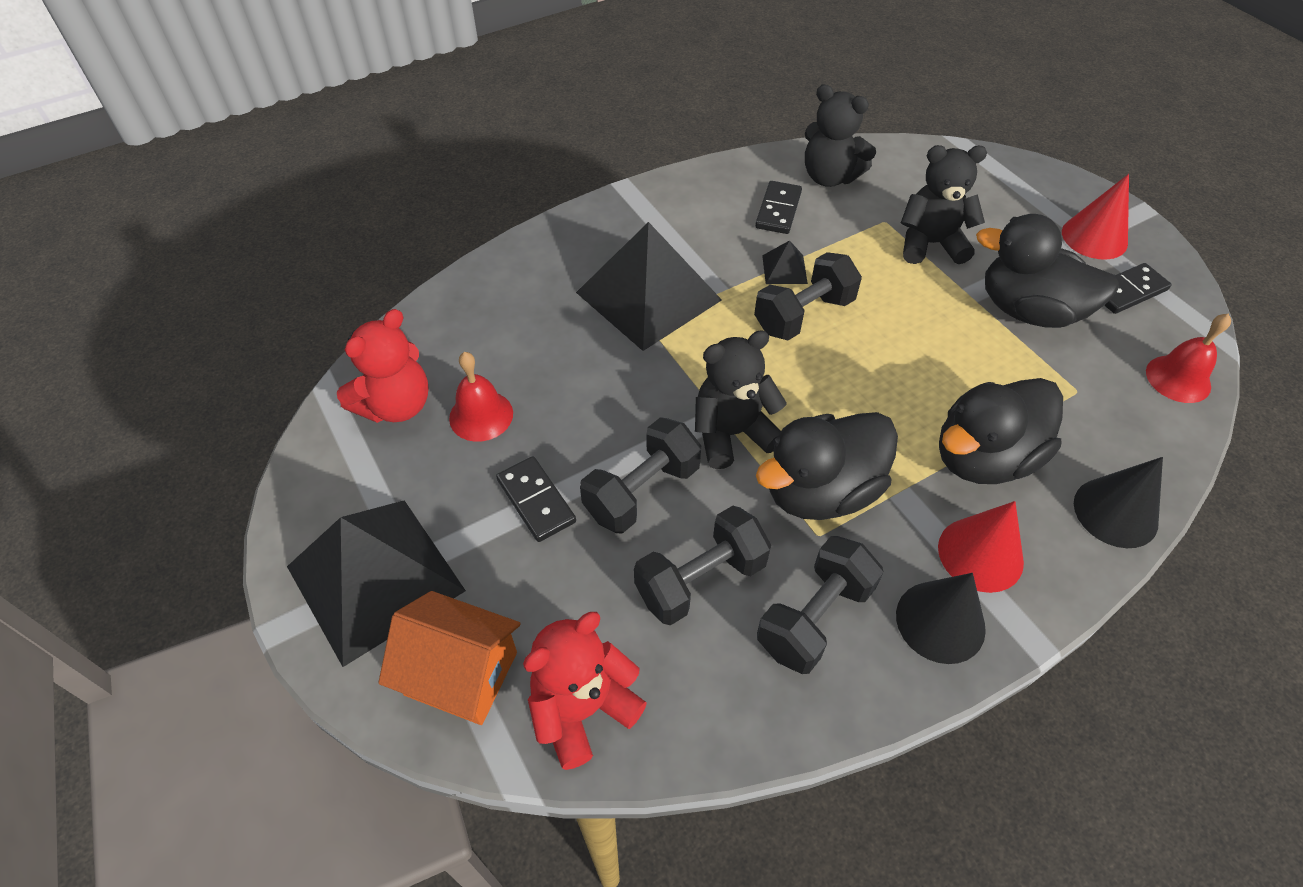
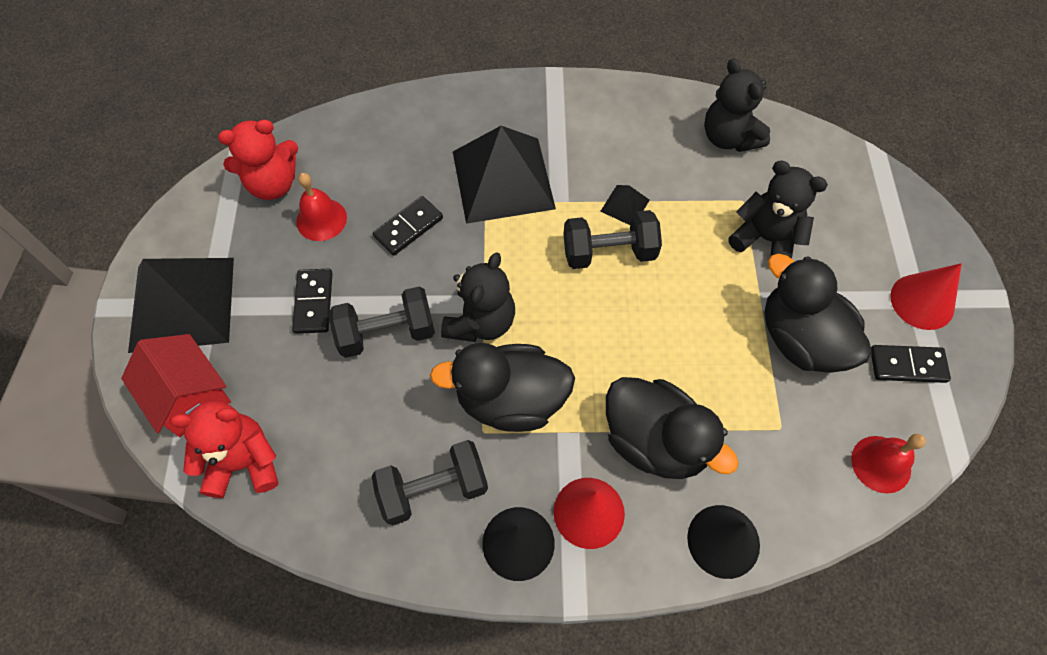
camera: 30 degrees right, 10 degrees up
(461, 673) = (190, 396): orange house -> red house
(700, 580) = (378, 419): black dumbbell -> none
(732, 433) = (481, 322): black teddy bear -> black teddy bear turned 105 degrees clockwise
(778, 210) = (661, 150): black domino -> black domino (408, 227)
(984, 457) = (655, 441): black duck -> black duck turned 135 degrees counterclockwise

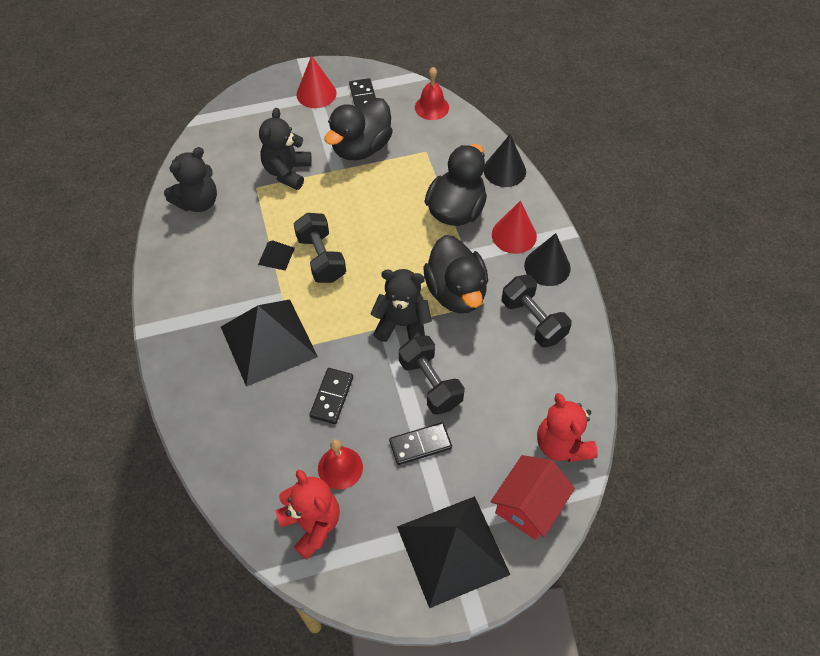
camera: 105 degrees left, 5 degrees down
(408, 227) = (332, 397): black domino -> black domino turned 75 degrees clockwise

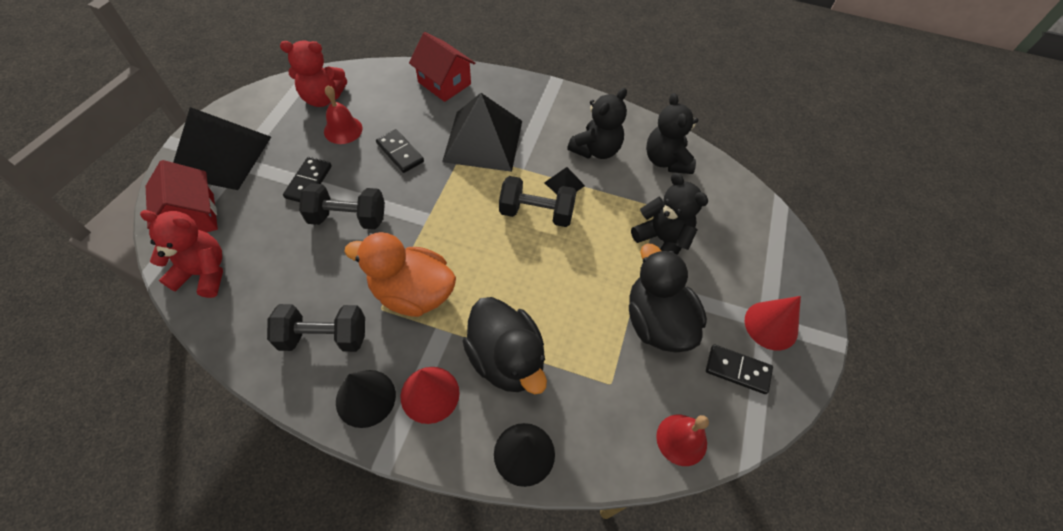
camera: 120 degrees right, 0 degrees up
(211, 425) = (444, 83): none -> red house
(402, 324) = (418, 231): black teddy bear -> black teddy bear (596, 149)
(456, 292) = (412, 293): black duck -> orange duck

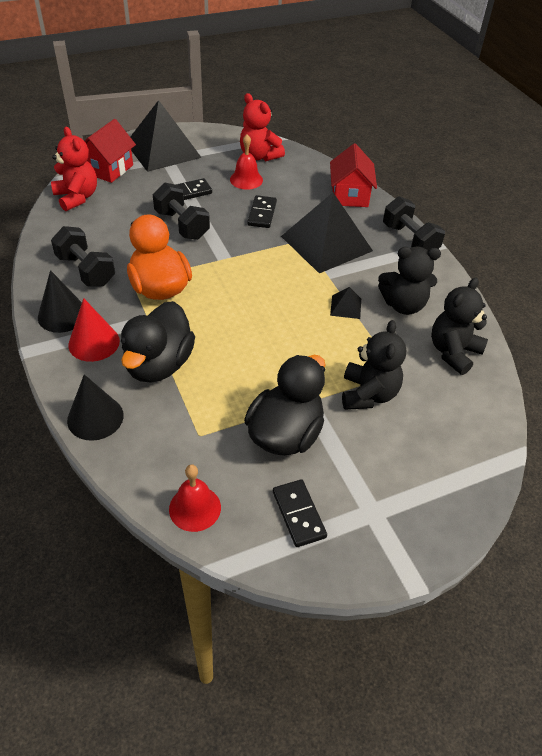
camera: 50 degrees right, 10 degrees down
(536, 213) = (299, 307): black dumbbell -> black dumbbell (409, 240)
(771, 325) = (372, 516): red cone -> none

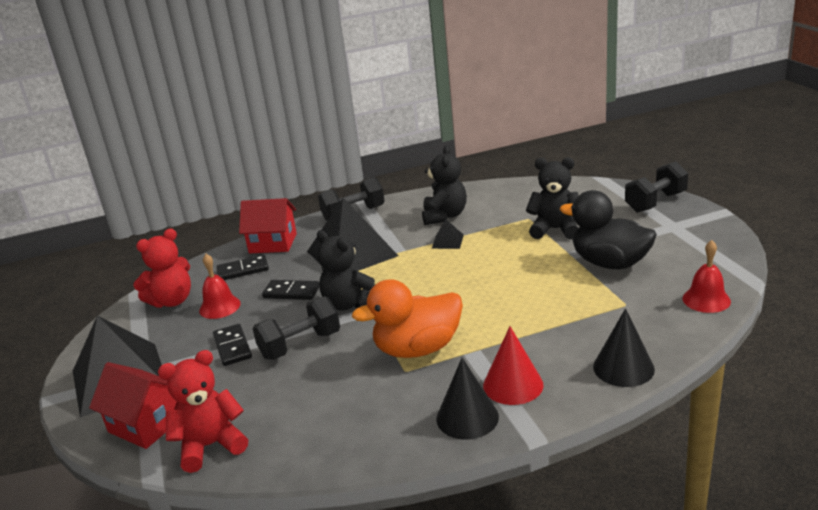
camera: 80 degrees left, 20 degrees down
(86, 270) = (381, 411): black dumbbell -> black dumbbell (655, 202)
(159, 364) = (540, 336): black duck -> none
(299, 514) = (689, 254): black domino -> black domino (243, 270)
(453, 352) = (501, 197): black teddy bear -> black teddy bear (349, 304)

